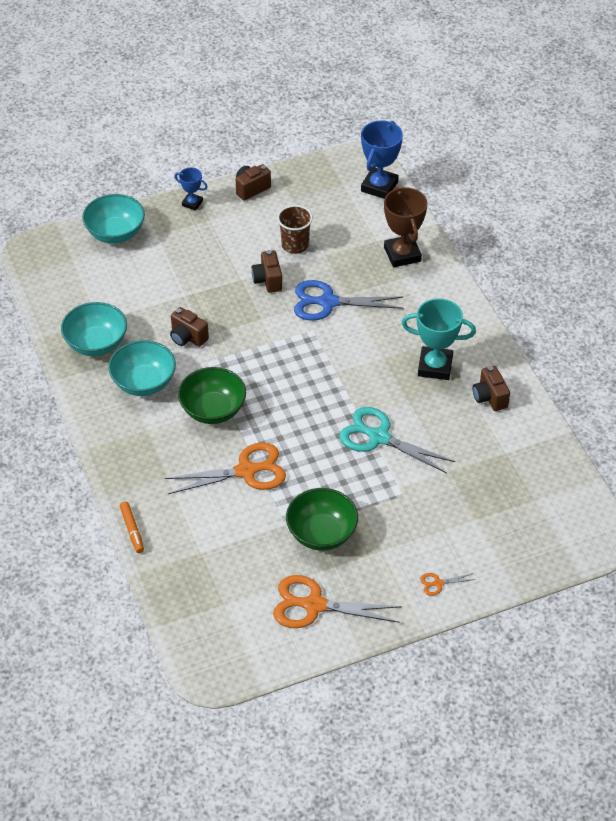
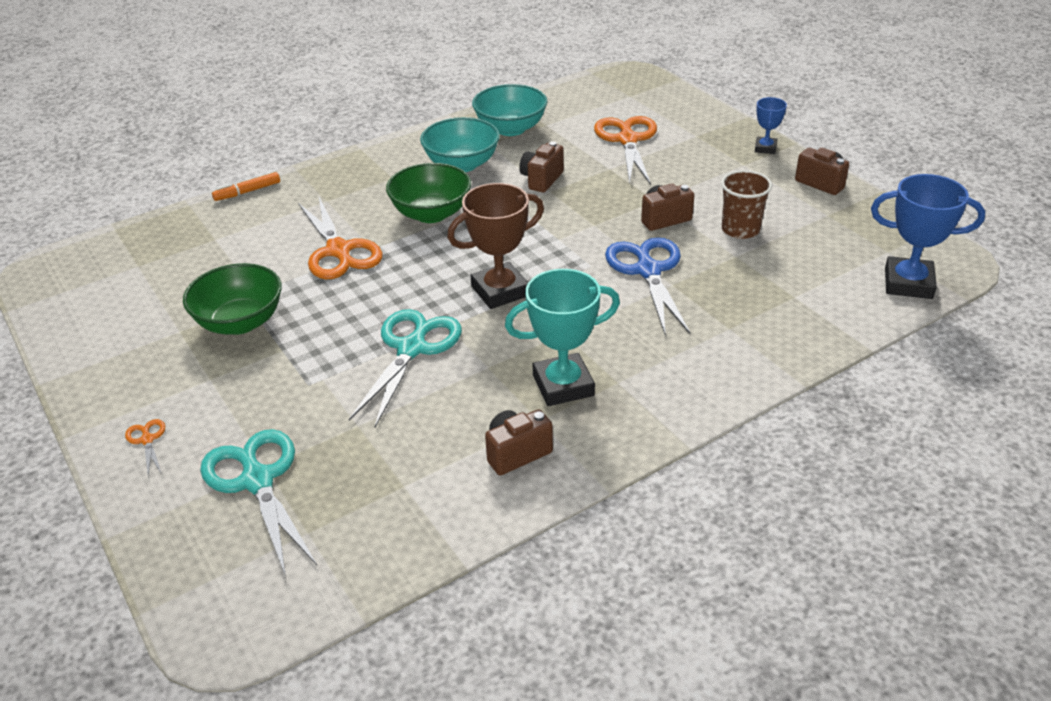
camera: 80 degrees right, 10 degrees down
(115, 233) = (684, 111): turquoise bowl -> none
(314, 605) = (125, 332): orange scissors -> orange scissors (627, 140)
(402, 254) = (780, 323): brown trophy -> brown trophy (500, 291)
(435, 366) = (563, 385): turquoise trophy -> turquoise trophy turned 75 degrees clockwise
(488, 523) = (257, 481): none -> turquoise scissors

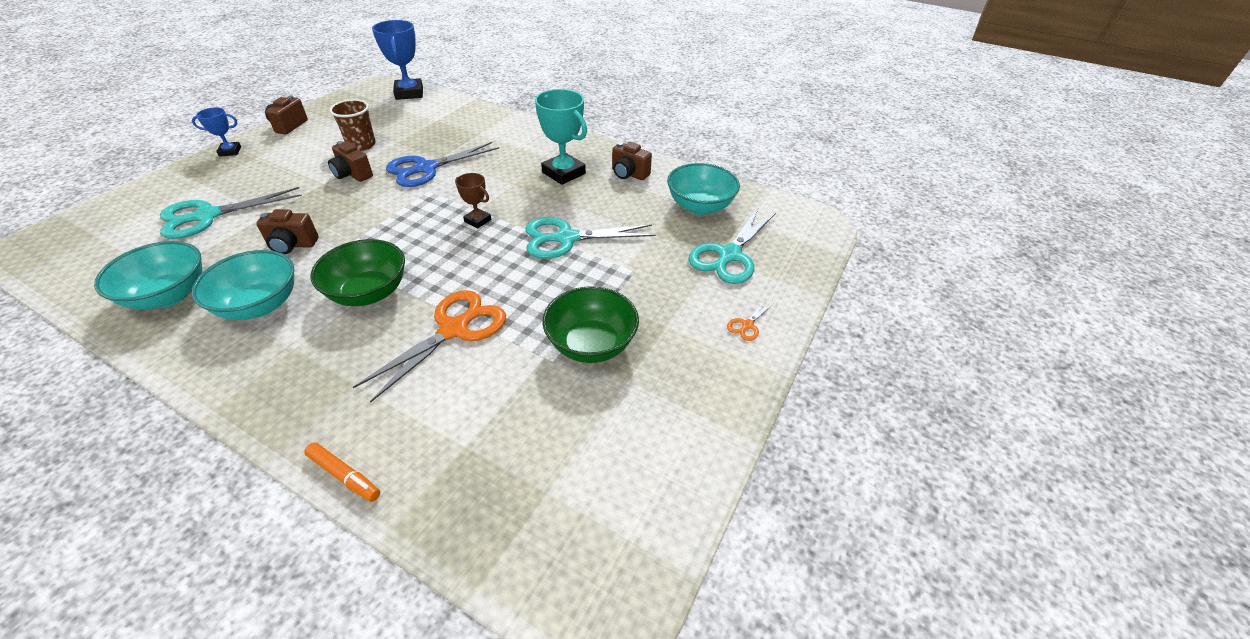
camera: 120 degrees left, 5 degrees up
(378, 499) = (700, 206): none -> turquoise bowl
(500, 291) = (478, 220): brown trophy -> brown trophy, size x0.55
(627, 140) = (208, 216): orange scissors -> turquoise scissors

